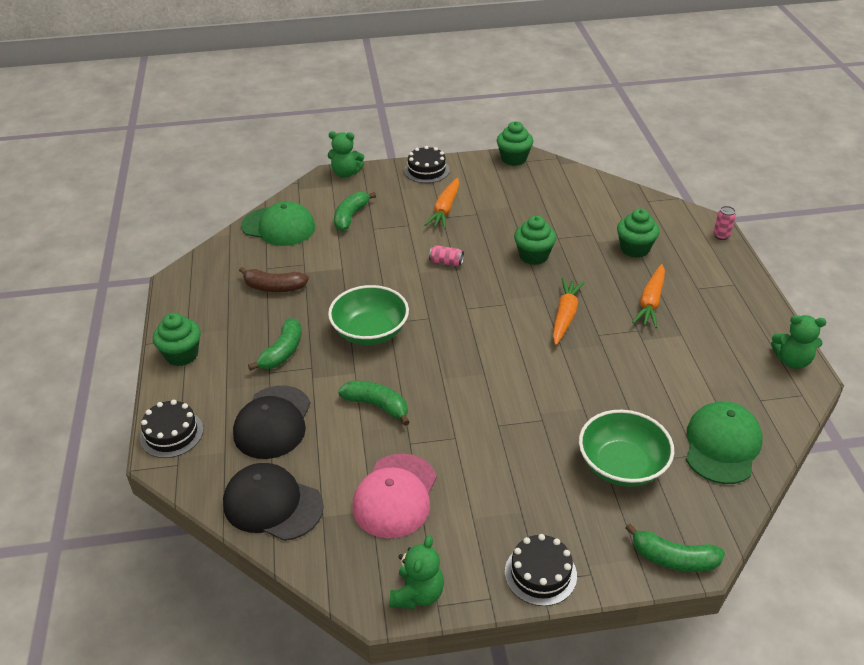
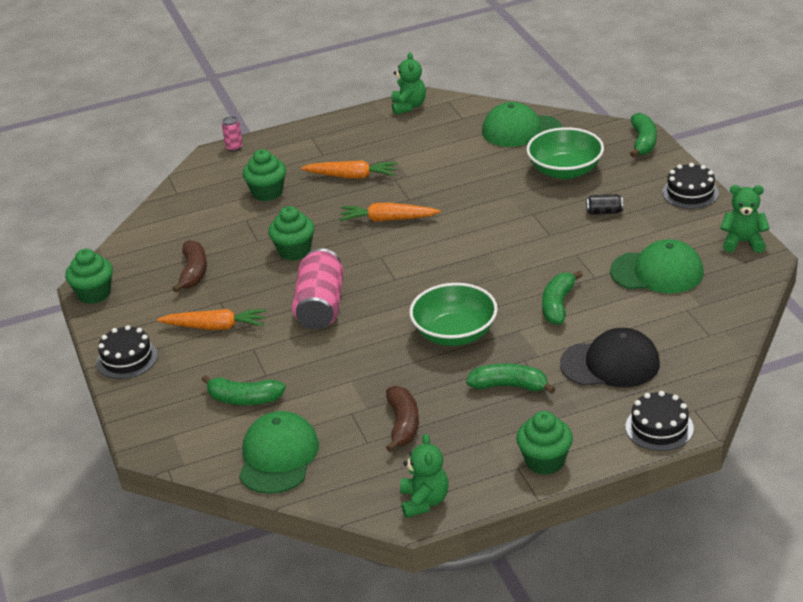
camera: 100 degrees left, 5 degrees down
(272, 504) = (705, 336): black cap -> none
(346, 173) = (140, 429): green teddy bear -> green teddy bear (424, 501)
(395, 496) = (657, 272): pink cap -> green cap
(446, 262) = (320, 306): pink can -> pink can, size x2.24
(523, 203) = (193, 272): none -> brown banana
(525, 480) = (604, 212): none -> black can

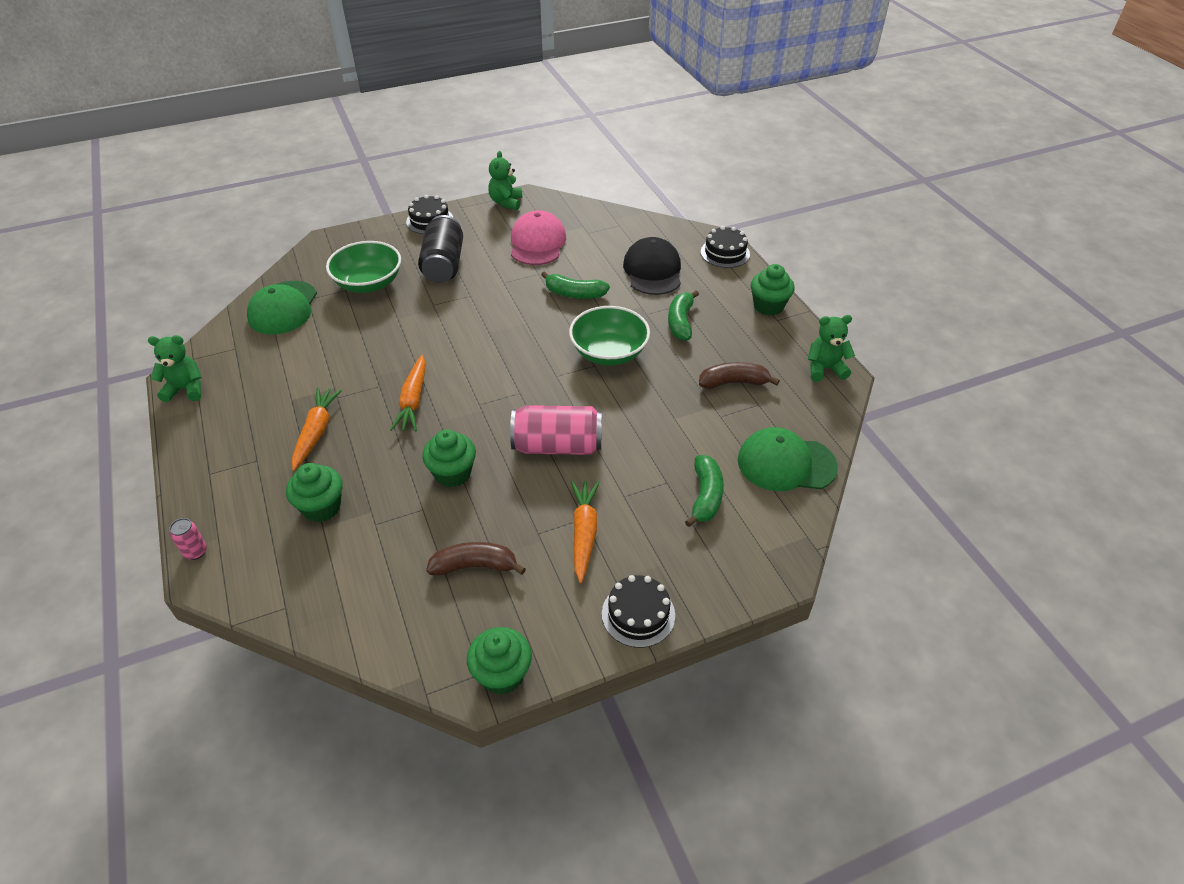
camera: 95 degrees left, 10 degrees up
(604, 212) = (444, 264): black can -> black can, size x2.24
(643, 142) = (340, 239): green banana -> none
(657, 272) = (537, 243): green cap -> pink cap

